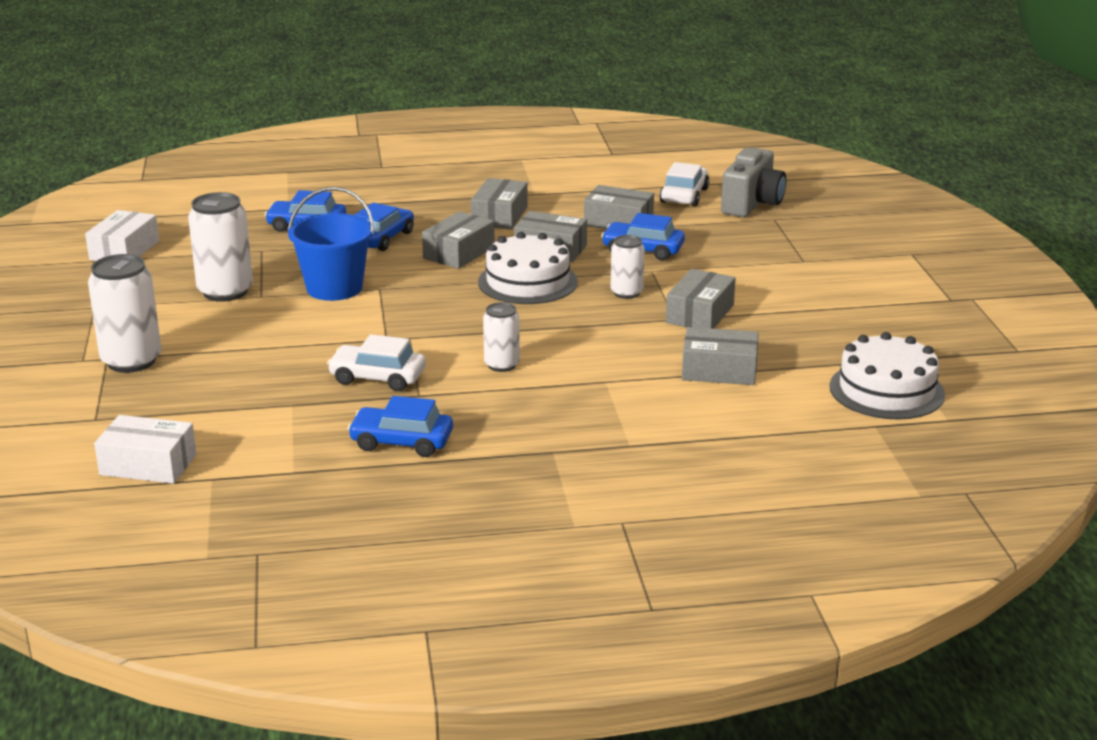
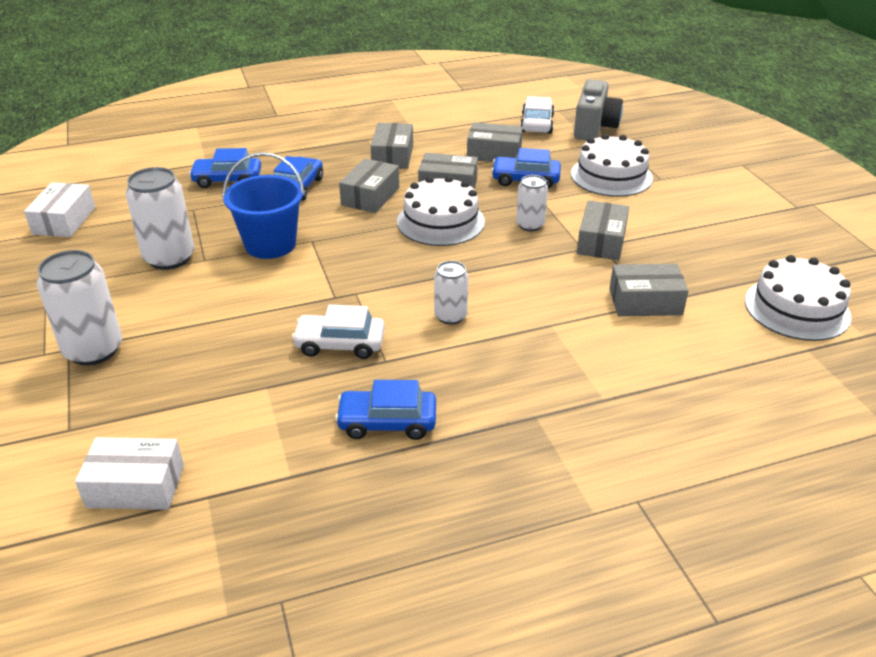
camera: 10 degrees left, 10 degrees up
(746, 253) = (611, 176): none -> white cake

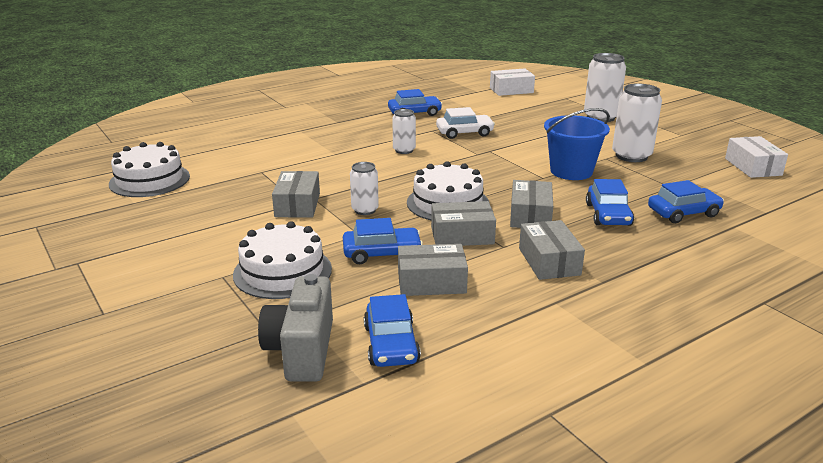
camera: 165 degrees right, 10 degrees down
(537, 124) = (391, 344): white car -> blue car
(645, 302) = (266, 171): grey box -> none

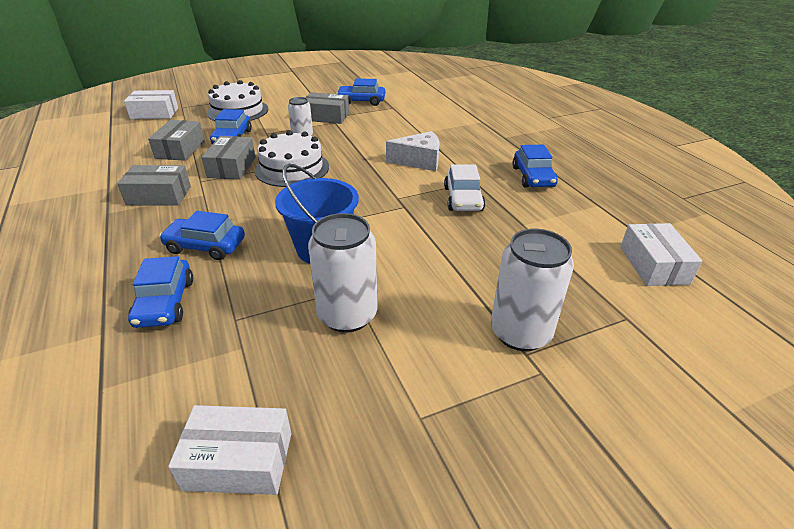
camera: 100 degrees right, 10 degrees up
(149, 180) = (392, 79): white cake -> none
(302, 350) = (154, 113): grey camera -> white box
(391, 344) = (132, 133): blue car -> blue car (361, 101)
(404, 150) = (419, 161): white can -> white cheese
(530, 215) = (239, 202): grey box -> none

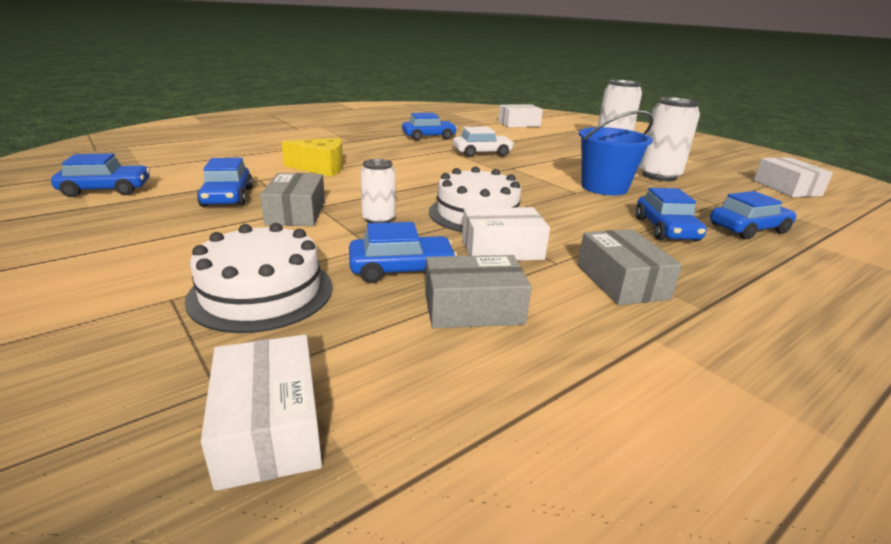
camera: 105 degrees left, 10 degrees down
(232, 167) = (502, 249): grey box -> white box
(383, 78) = (106, 190): none -> blue car
(416, 124) = (321, 168): none -> yellow cheese
(419, 161) = (421, 165): white cheese -> none

